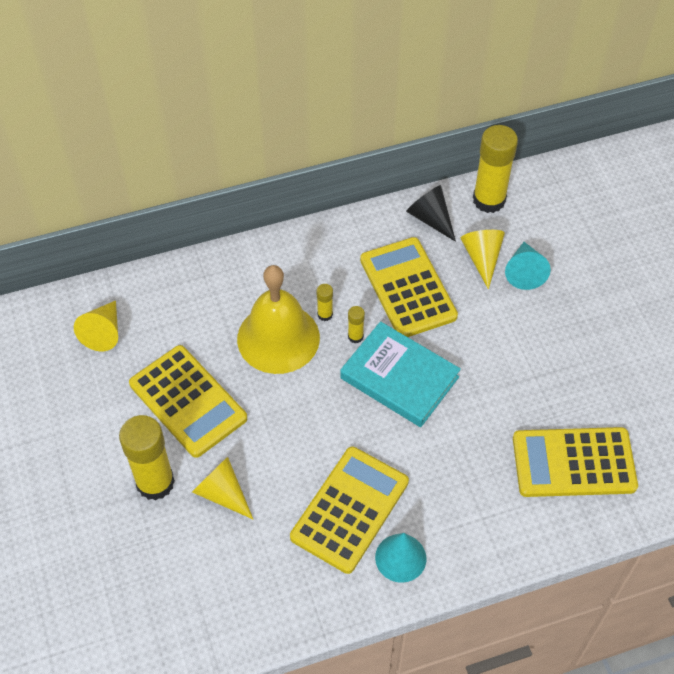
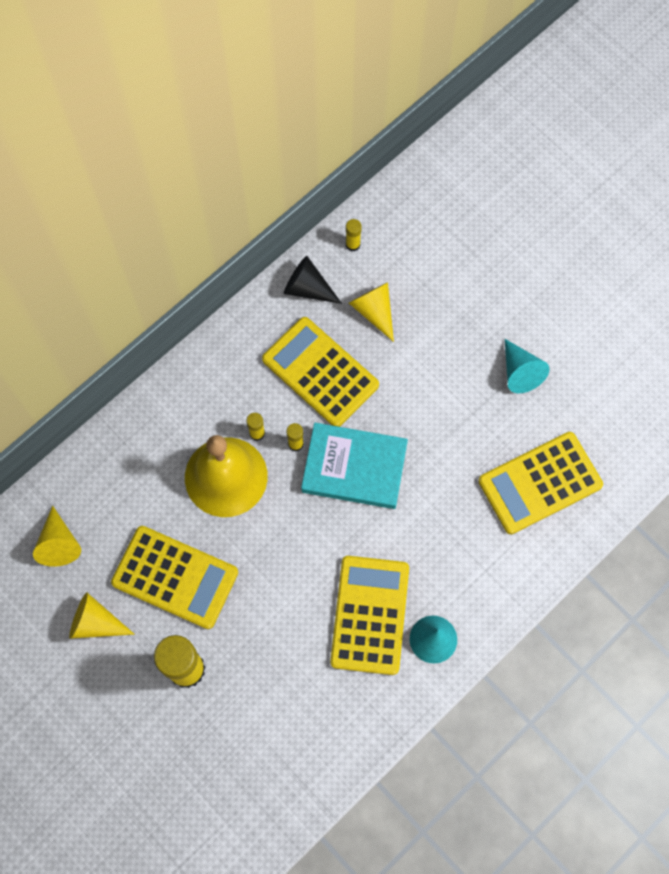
camera: 25 degrees left, 15 degrees up
(222, 493) = (251, 651): yellow cone -> yellow cone (96, 623)
(489, 200) = (353, 244): yellow glue stick -> yellow glue stick, size x0.44
(524, 272) = (418, 309): turquoise cone -> turquoise cone (520, 372)

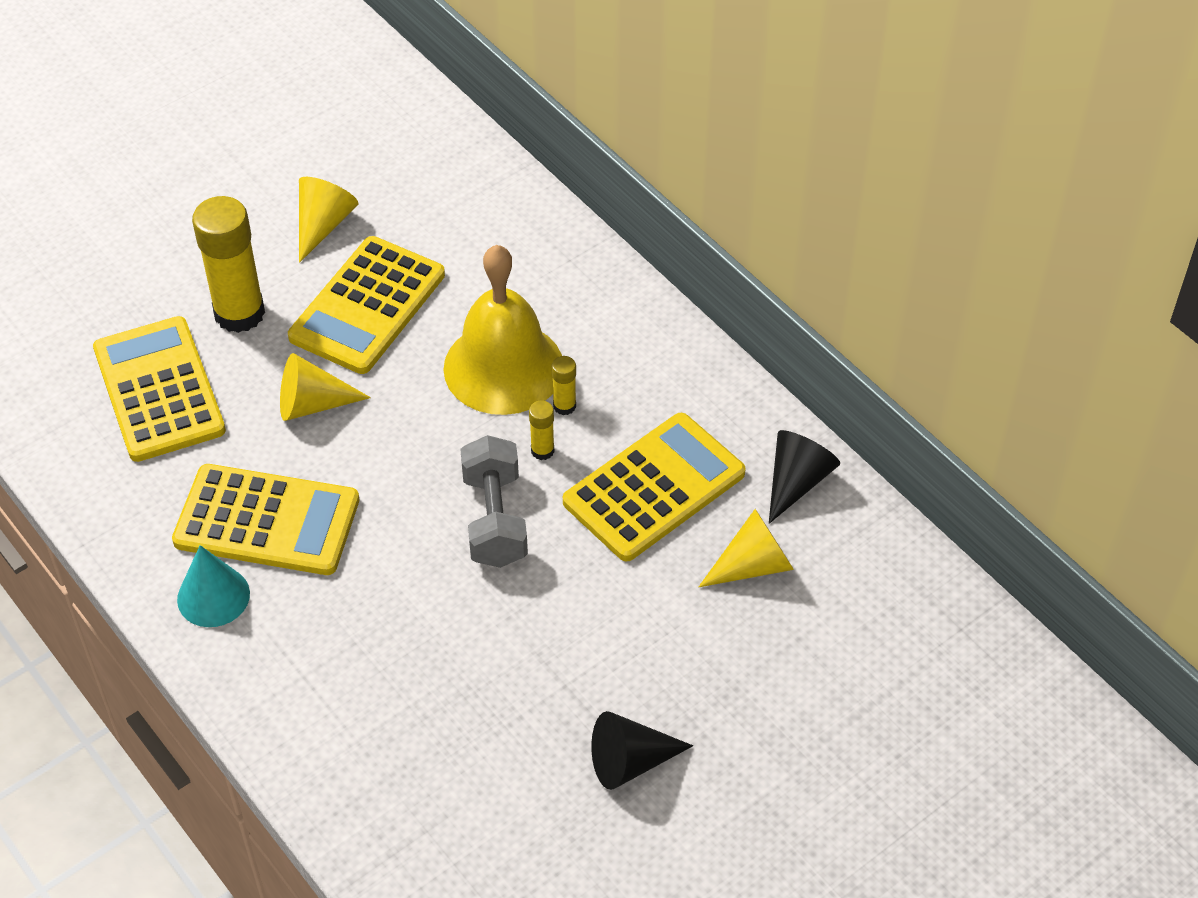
camera: 95 degrees right, 20 degrees down
(59, 543) = (437, 192): yellow cone -> yellow cone (312, 404)
(353, 244) = (872, 546): yellow glue stick -> none
(354, 468) = (495, 519): turquoise book -> grey dumbbell
(520, 372) = (630, 762): turquoise cone -> black cone
(540, 483) = (432, 768): yellow calculator -> yellow calculator (158, 390)

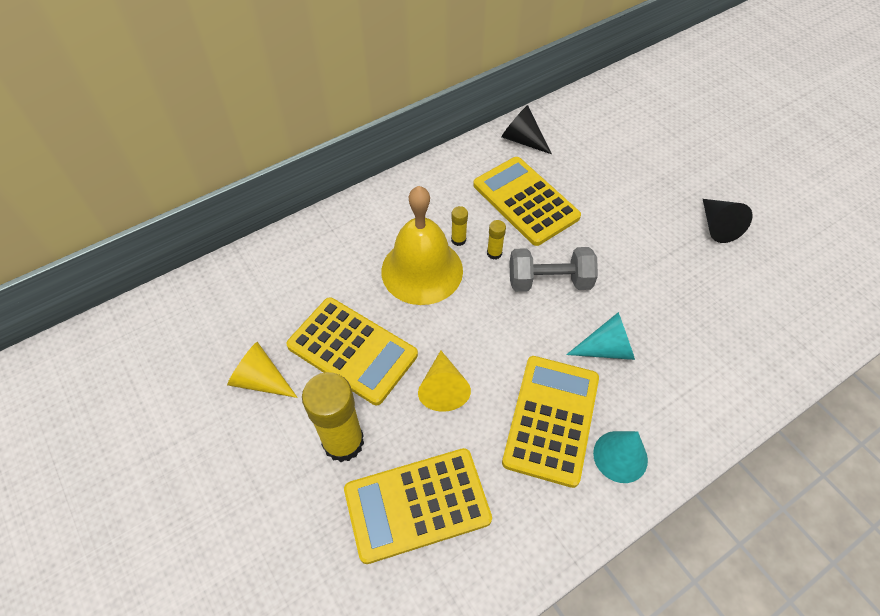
camera: 85 degrees left, 5 degrees up
(378, 588) = (606, 348): none -> turquoise cone
(753, 565) = (580, 163): yellow cone -> none

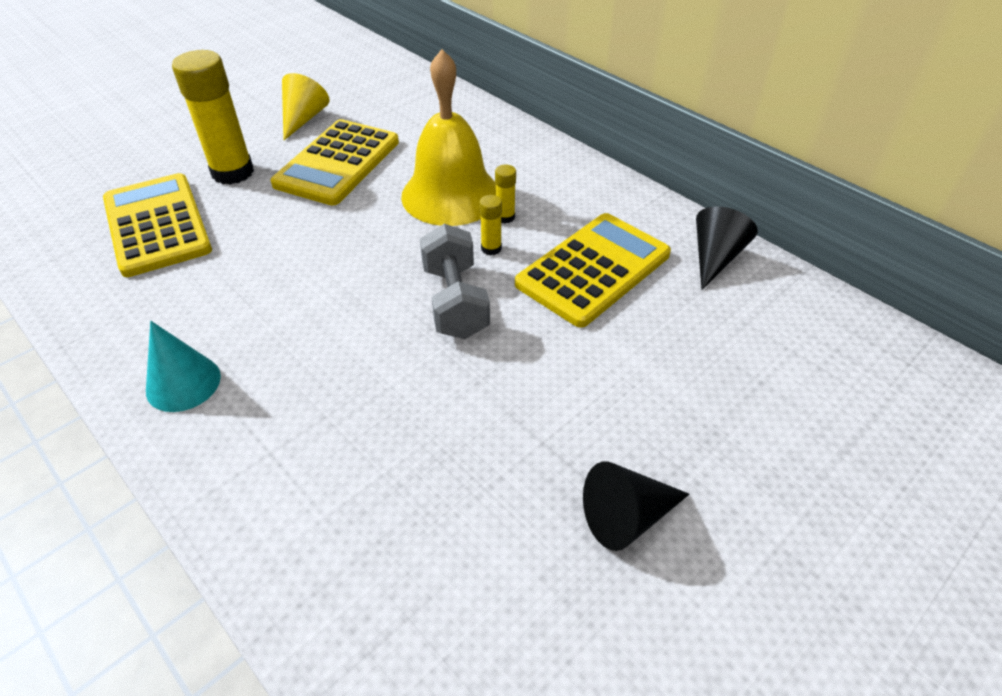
camera: 80 degrees right, 10 degrees down
(443, 388) = (290, 227): yellow cone -> none
(551, 419) = (243, 316): yellow calculator -> none
(606, 348) = (348, 365): turquoise cone -> none

